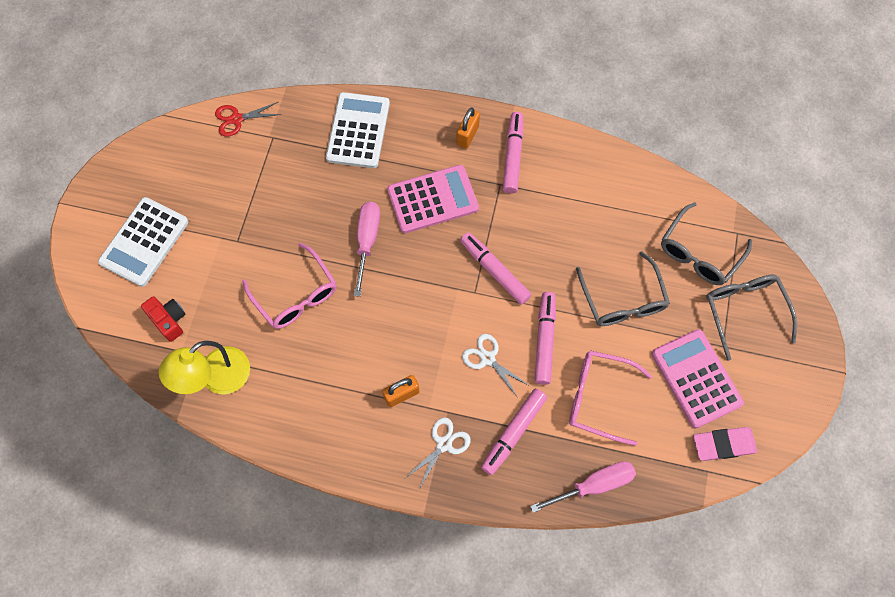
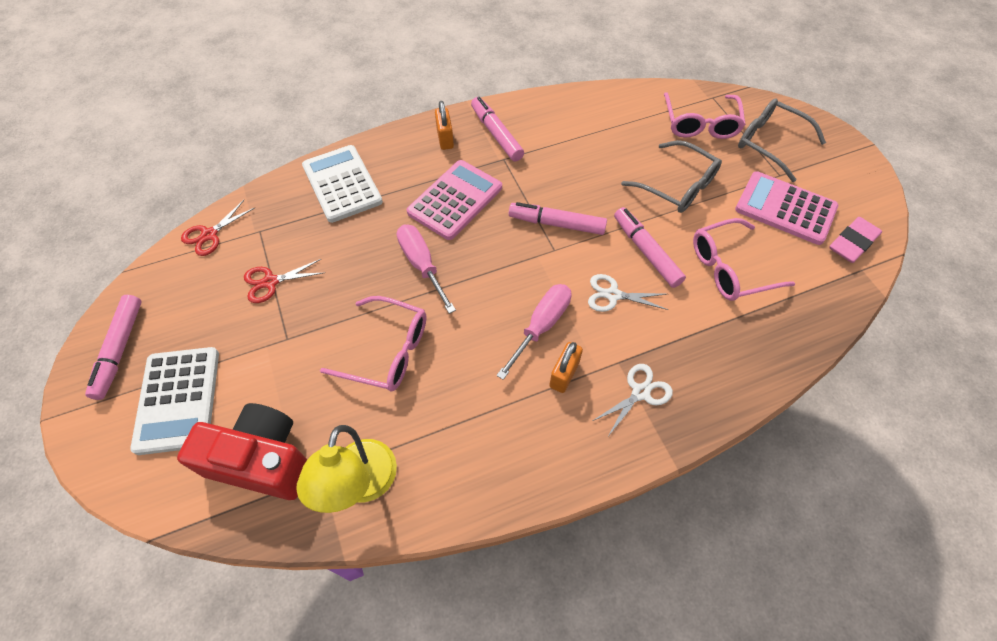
camera: 35 degrees left, 10 degrees down
(169, 320) = (261, 460): red camera -> red camera, size x1.87
(254, 187) = (270, 282): none -> red scissors
(444, 444) = (640, 392): white scissors -> white scissors turned 45 degrees clockwise
(513, 433) = (690, 341): pink marker -> pink marker (120, 350)
(593, 485) = (794, 339): pink screwdriver -> pink screwdriver (541, 326)
(699, 253) = (700, 124): grey glasses -> pink glasses

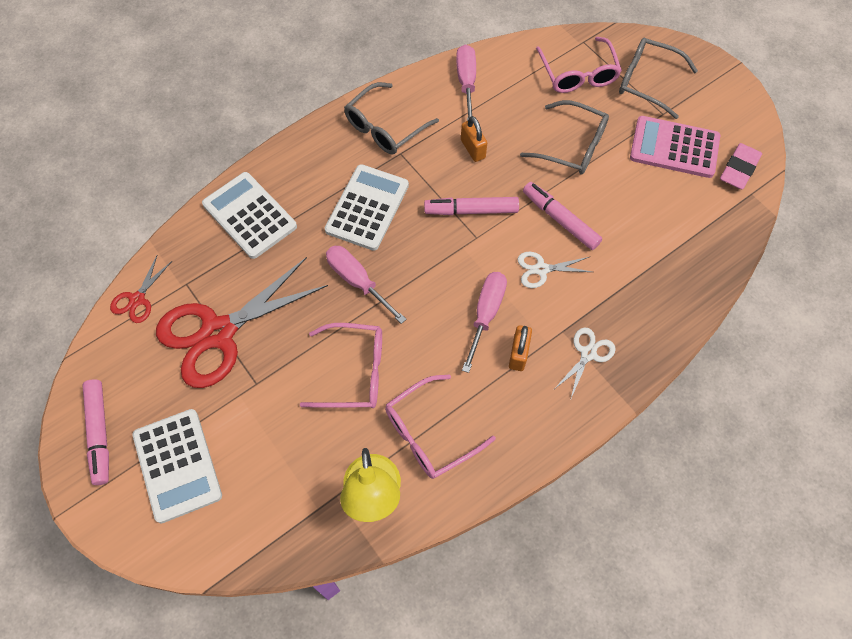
camera: 15 degrees left, 5 degrees up
(261, 460) = (277, 498): red camera -> none
(270, 282) = (218, 333): red scissors -> red scissors, size x2.22
(445, 139) = (335, 143): orange padlock -> orange padlock (473, 149)
(455, 200) = (367, 208): pink calculator -> white calculator
(496, 134) = (385, 127): pink marker -> grey glasses
(587, 111) = (466, 83): none -> pink screwdriver
(730, 268) = (638, 219): pink glasses -> pink glasses (430, 433)

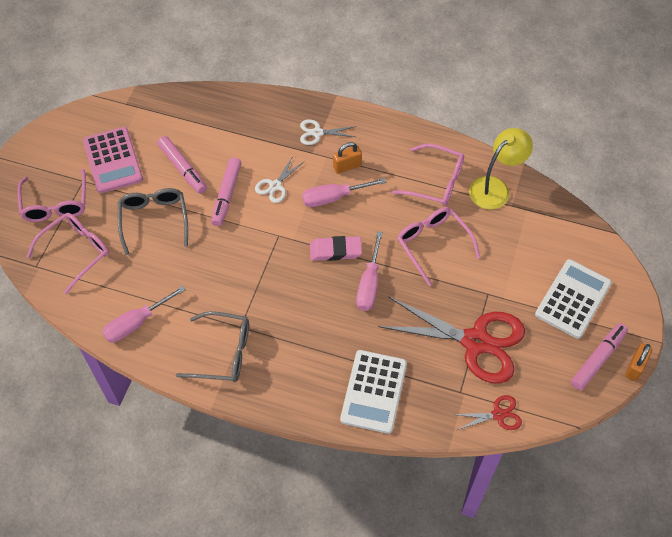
camera: 125 degrees left, 5 degrees down
(367, 208) = (306, 317): white calculator -> none
(471, 210) = (258, 251): pink marker -> pink marker (183, 168)
(473, 149) = (201, 281): orange padlock -> orange padlock (635, 367)
(541, 269) = (275, 186): white scissors -> white scissors turned 75 degrees clockwise
(647, 82) = (55, 204): grey glasses -> pink glasses
(739, 169) = (108, 118): pink eraser -> pink eraser (335, 251)

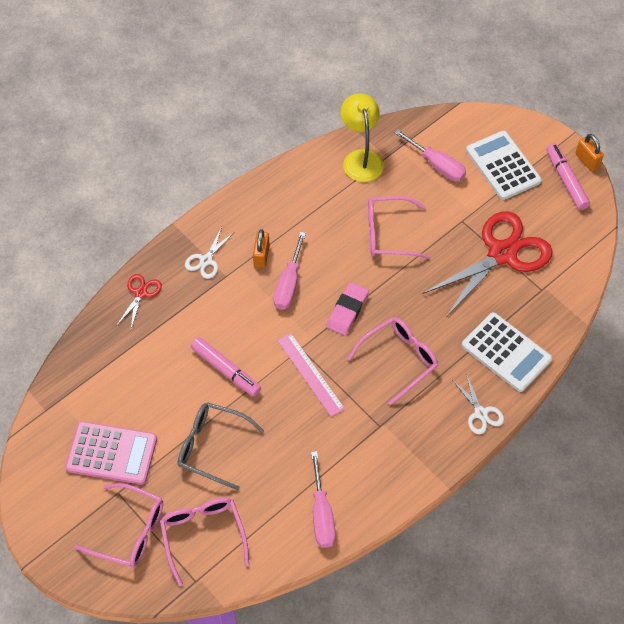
camera: 60 degrees left, 0 degrees up
(183, 168) = (167, 394): pink marker -> none
(223, 353) = (399, 453): grey glasses -> none
(258, 253) = (310, 374): none -> pink ruler
(275, 186) = (243, 324): white scissors -> white scissors (480, 413)
(369, 284) = (398, 302): pink screwdriver -> pink screwdriver (437, 165)
(435, 182) = (325, 198): pink glasses -> pink glasses (399, 360)
(498, 415) = (577, 274): red scissors -> red scissors (141, 293)

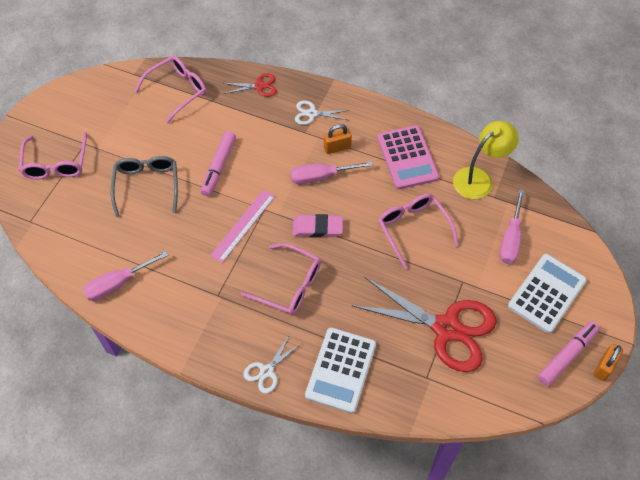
camera: 65 degrees right, 0 degrees up
(111, 453) = (115, 126): pink calculator -> pink calculator (407, 157)
(203, 535) = (69, 210): pink glasses -> pink glasses (177, 90)

